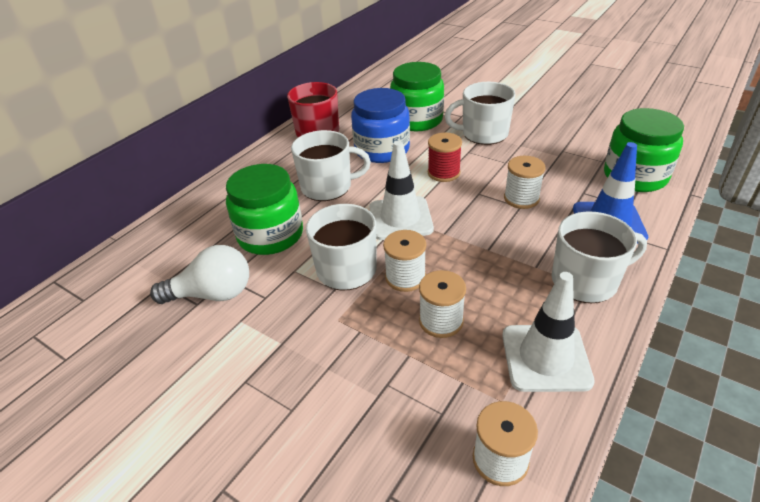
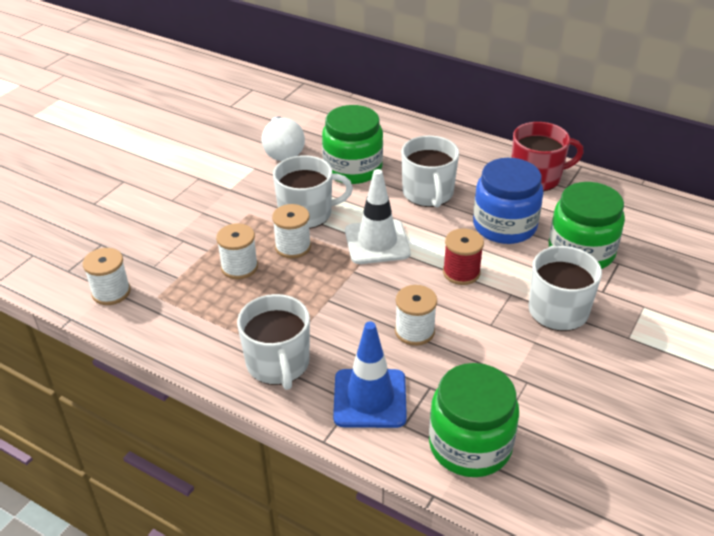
camera: 85 degrees right, 0 degrees up
(545, 357) = (191, 324): white traffic cone -> none

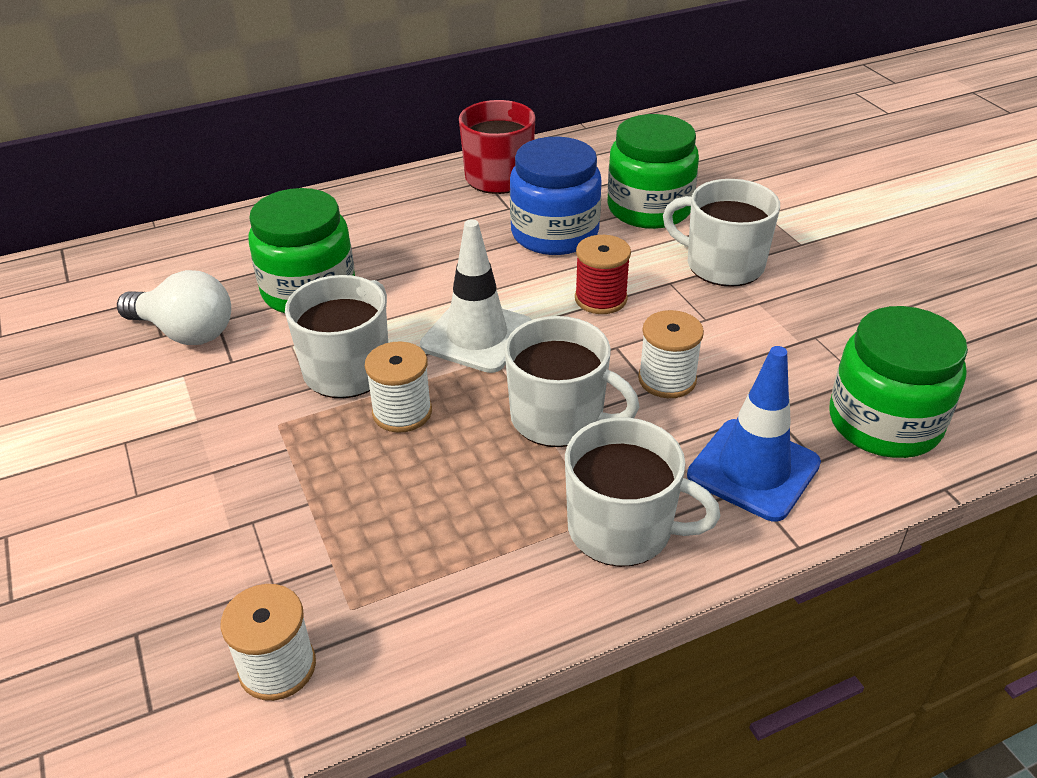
camera: 55 degrees left, 0 degrees up
(239, 267) = (385, 484): white spool -> none
(428, 193) = (434, 257): white mug -> white mug (559, 417)

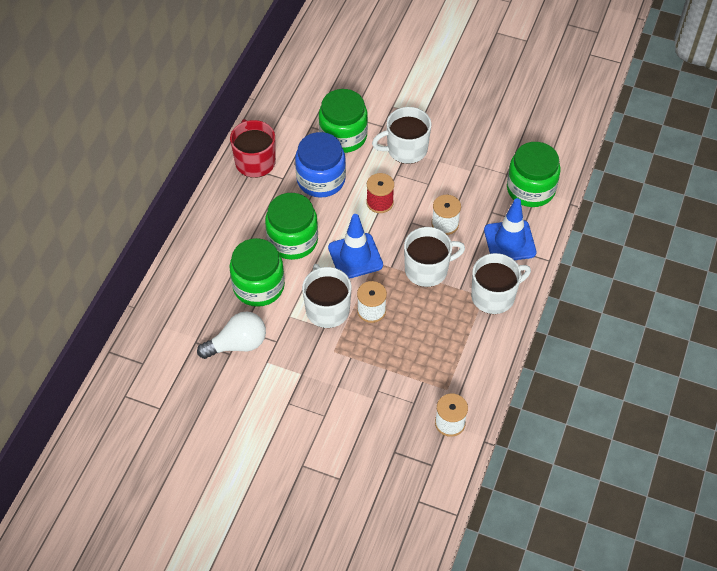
camera: 45 degrees left, 15 degrees up
(424, 271) = (292, 240): none -> green jar
(477, 336) = (355, 256): white traffic cone -> blue traffic cone

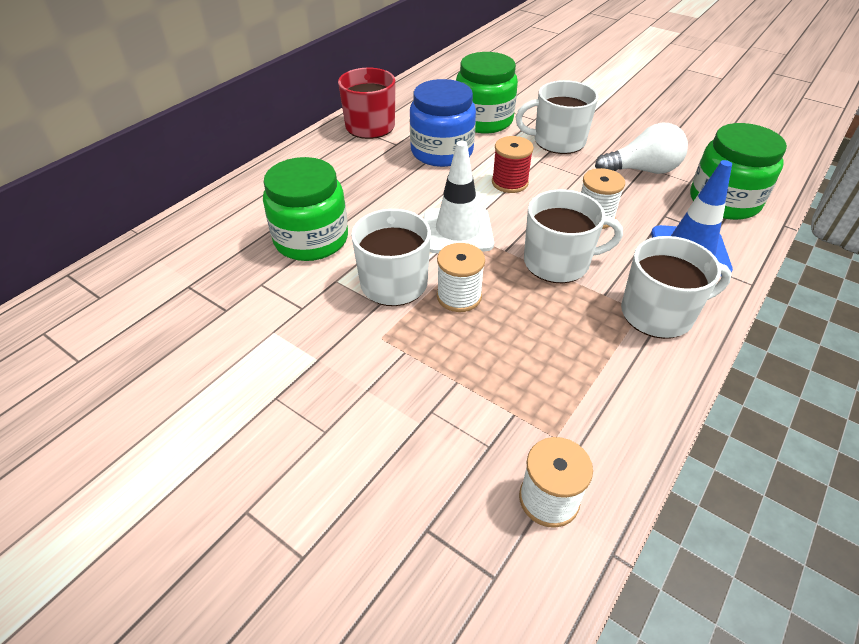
camera: 15 degrees right, 10 degrees down
(237, 344) = (244, 300): white light bulb -> white light bulb (642, 170)
(292, 240) = (380, 201): green jar -> none
(355, 256) = (457, 230): blue traffic cone -> white traffic cone

